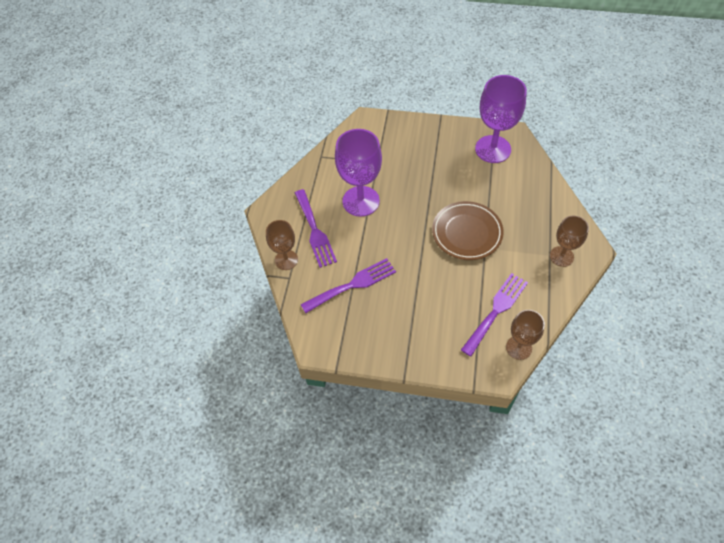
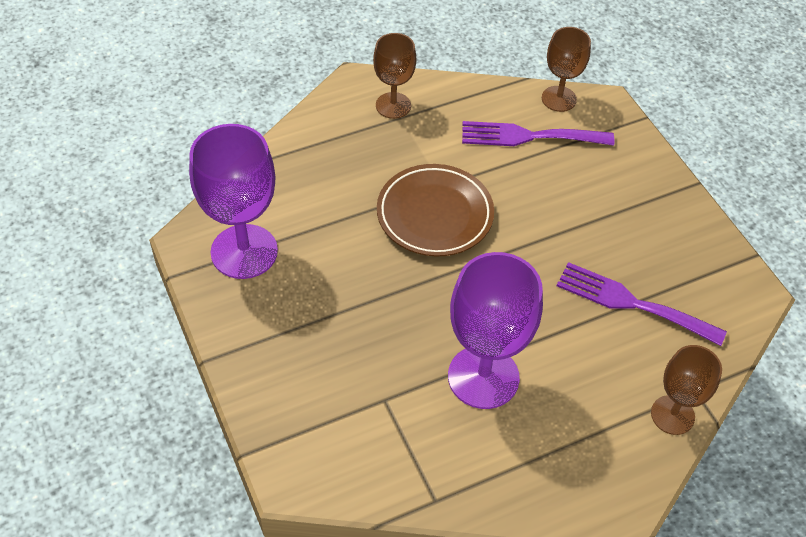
camera: 130 degrees left, 5 degrees down
(315, 231) = (591, 408): purple fork -> none

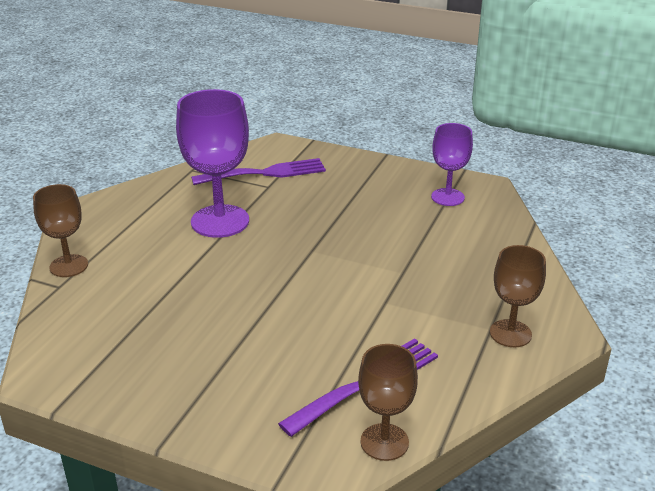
camera: 140 degrees right, 20 degrees down
(244, 251) = (447, 197): purple goblet -> purple goblet, size x0.60
(434, 214) = (363, 280): brown plate -> none
(631, 303) = (150, 310): purple fork -> purple fork (266, 173)

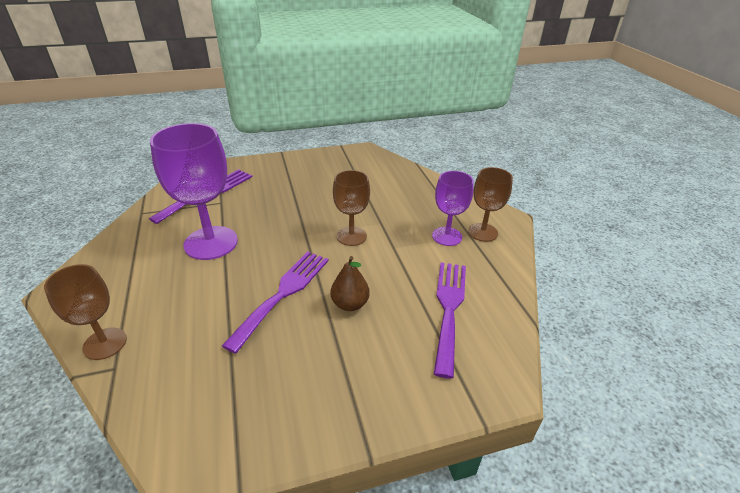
camera: 40 degrees left, 5 degrees up
(232, 293) = (283, 293): none -> purple fork
(278, 331) = (350, 304): none -> brown pear
(384, 442) = (506, 342): brown goblet -> brown goblet (351, 236)
(447, 197) = (351, 165): purple goblet -> purple goblet (447, 236)

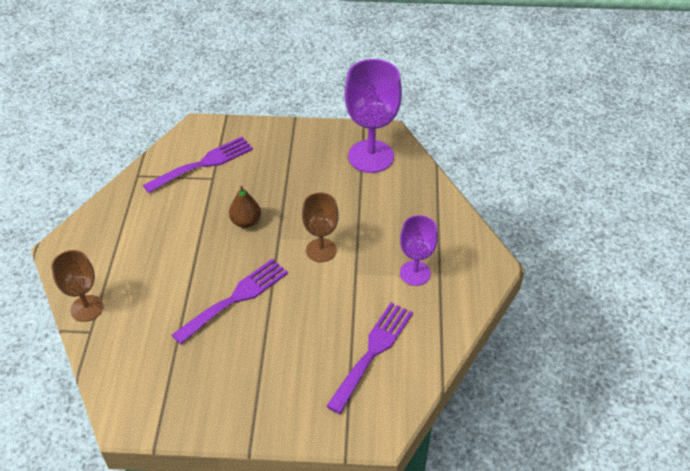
camera: 20 degrees right, 10 degrees up
(211, 243) = (190, 227): purple goblet -> purple goblet (371, 156)
(350, 304) = (288, 324): brown pear -> brown pear (246, 222)
(482, 232) = (455, 277): brown goblet -> none

